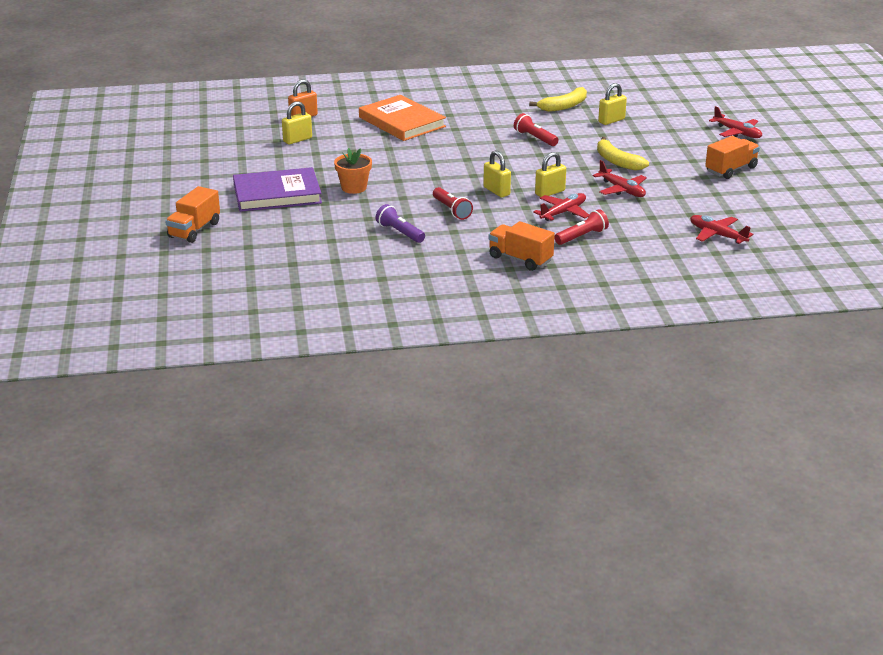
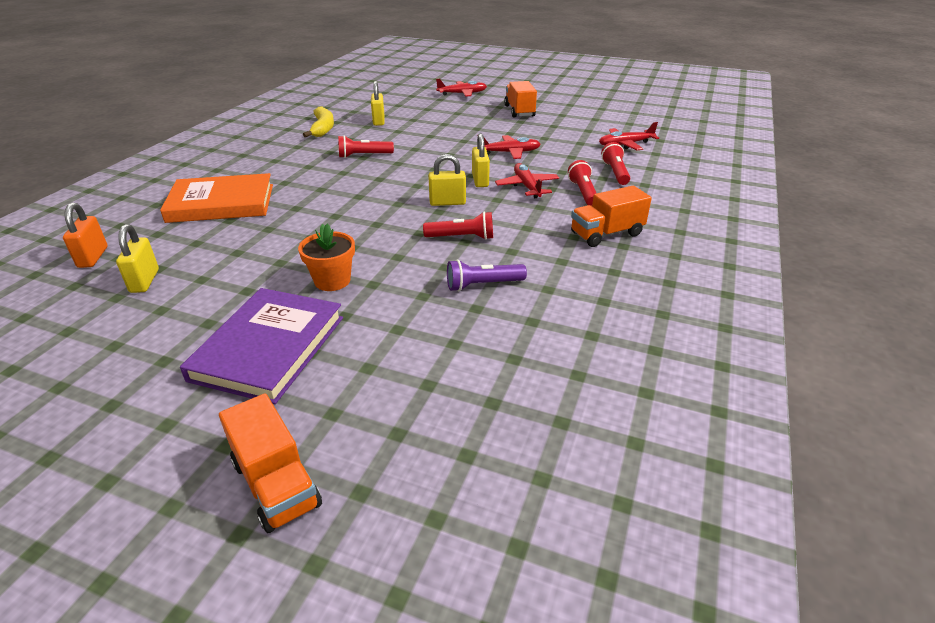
camera: 60 degrees left, 5 degrees up
(617, 161) = (455, 140): yellow banana -> none
(642, 242) = (615, 173): none -> red flashlight

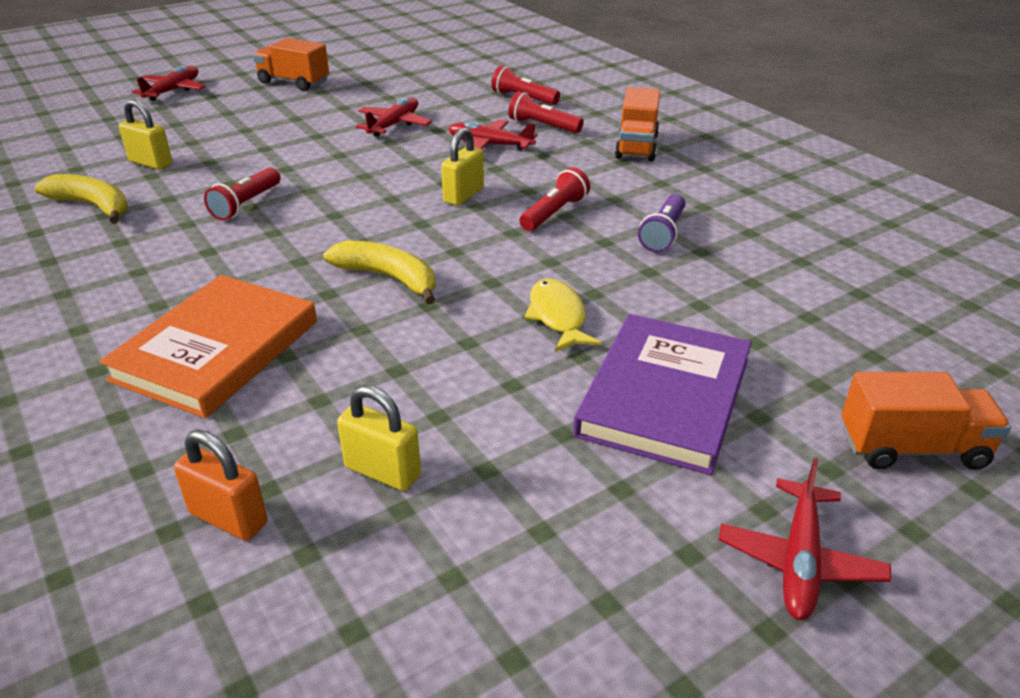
camera: 55 degrees left, 0 degrees up
(269, 348) = (664, 397): purple book -> purple book turned 60 degrees clockwise
(326, 217) = (388, 278): none -> yellow banana
(332, 281) = (558, 317): orange flower pot -> yellow fish
(480, 180) = (437, 161): yellow padlock -> none
(625, 144) = (471, 72): red plane -> red plane (799, 560)

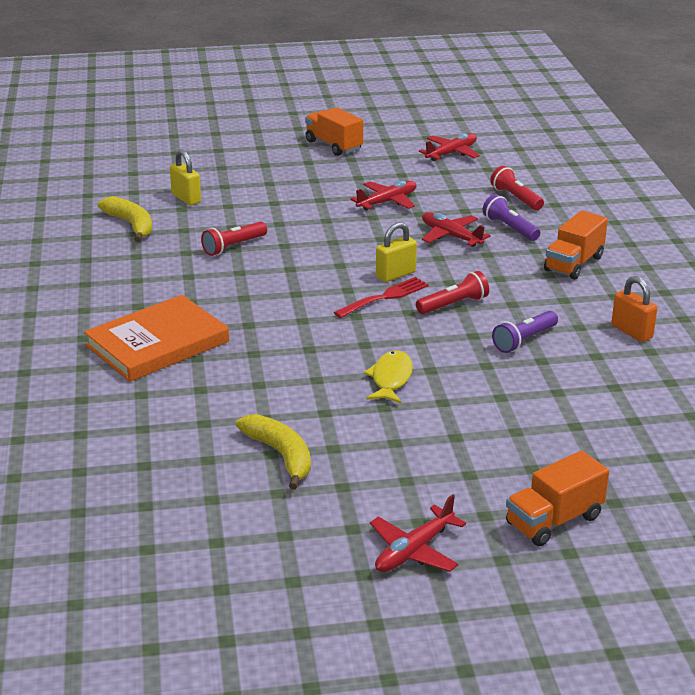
camera: 25 degrees right, 5 degrees down
(173, 90) = (235, 135): red plane -> red plane (451, 153)
(228, 518) = (113, 437): orange padlock -> orange padlock (631, 332)
(382, 471) = (210, 438): yellow padlock -> none
(388, 278) = (295, 324): yellow banana -> yellow banana (281, 455)
(471, 222) = (385, 297): none -> red fork
(543, 126) = (510, 228): red flashlight -> purple flashlight
(664, 397) = (417, 446): purple book -> none
(912, 448) = (554, 520): orange truck -> orange truck turned 120 degrees clockwise

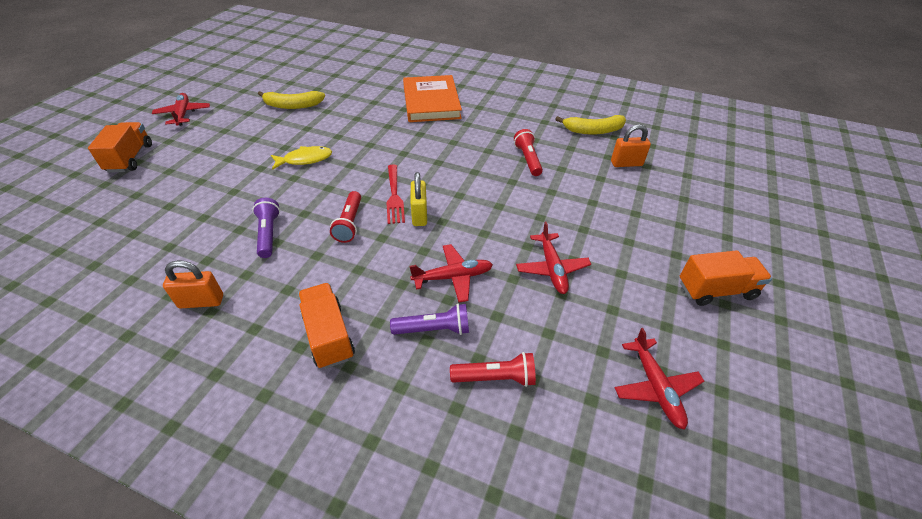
camera: 120 degrees right, 15 degrees up
(186, 198) = (626, 163): yellow padlock -> orange padlock
(391, 379) = (305, 159): yellow fish -> yellow fish turned 60 degrees counterclockwise

